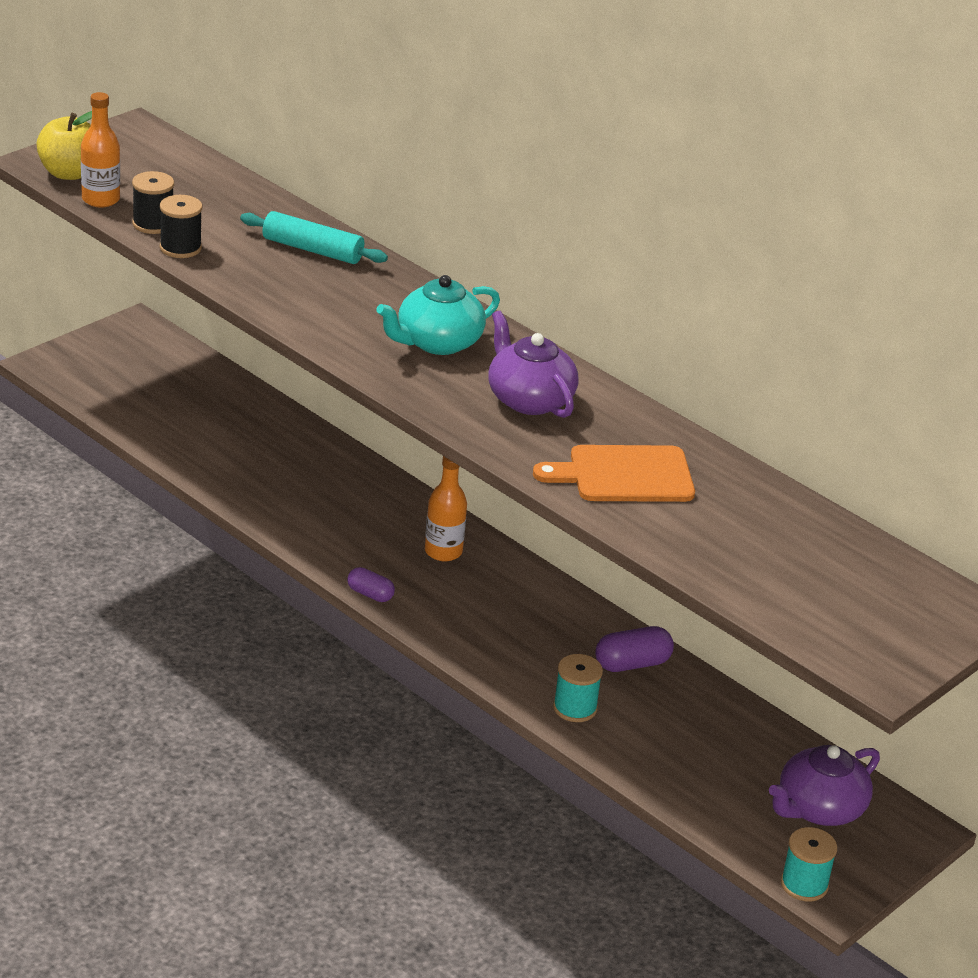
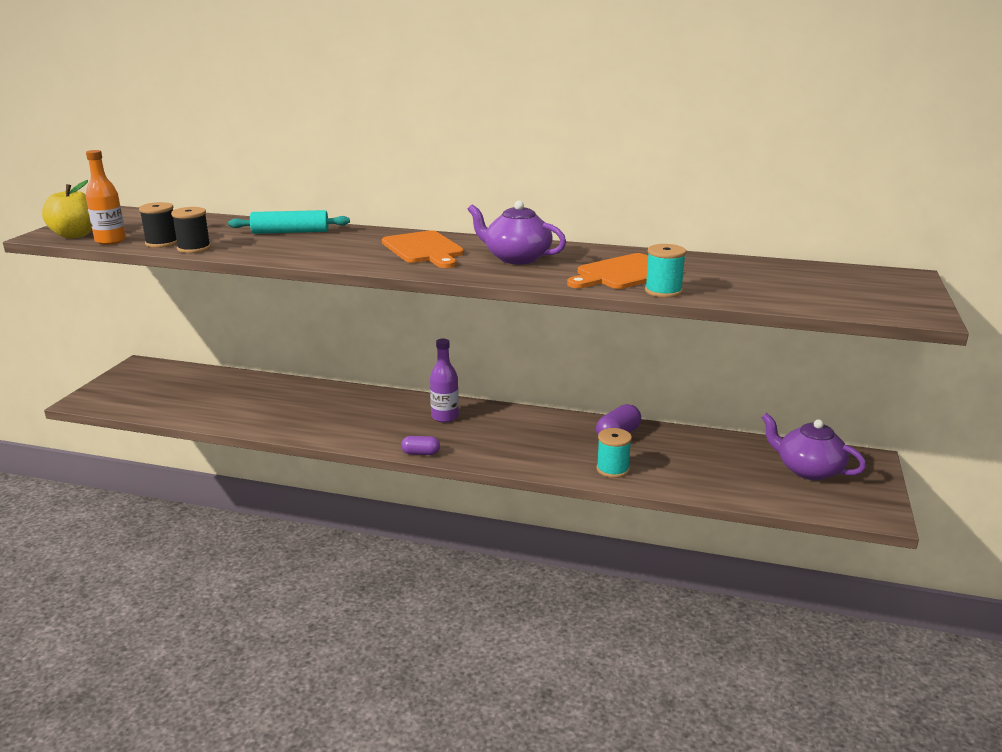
camera: 25 degrees left, 10 degrees down
(437, 342) = (424, 249): turquoise teapot -> orange cutting board
(443, 552) = (445, 417): orange bottle -> purple bottle
(804, 884) = (856, 513): turquoise spool -> turquoise spool (663, 291)
(819, 809) = (808, 470): purple teapot -> purple teapot turned 105 degrees clockwise

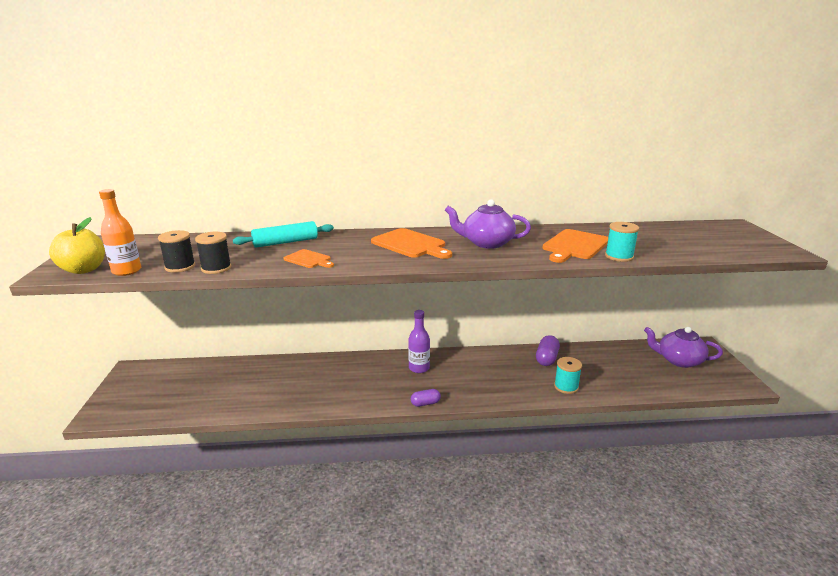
camera: 20 degrees left, 0 degrees up
(294, 251) = (309, 259): none -> orange cutting board

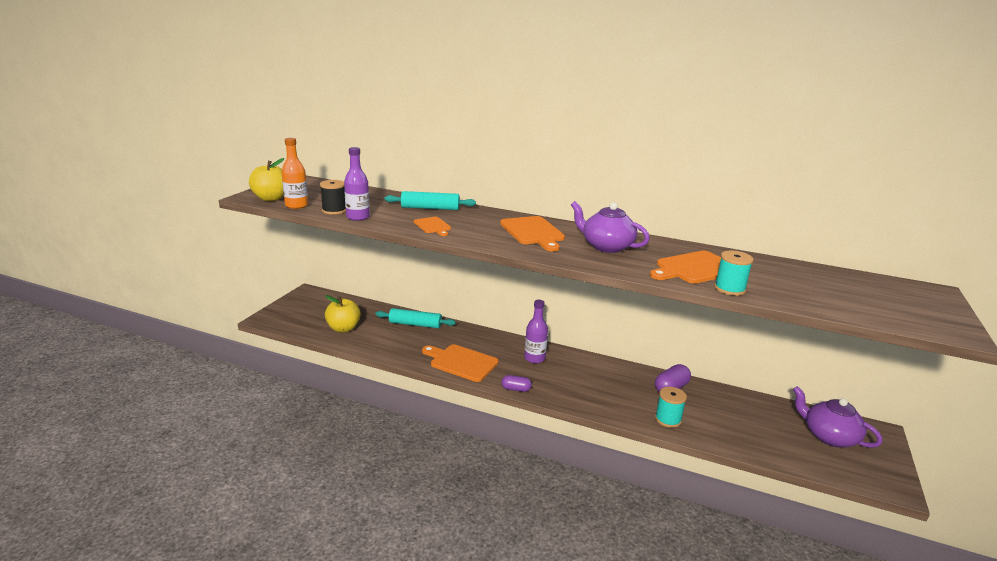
camera: 25 degrees right, 0 degrees up
(203, 397) = (343, 328): none -> yellow apple
(216, 268) = (358, 217): black spool -> purple bottle
(280, 369) = (415, 324): none -> turquoise rolling pin
(355, 394) = (461, 362): none -> orange cutting board

